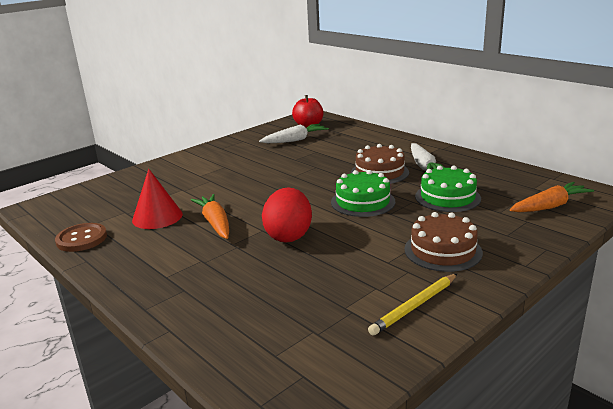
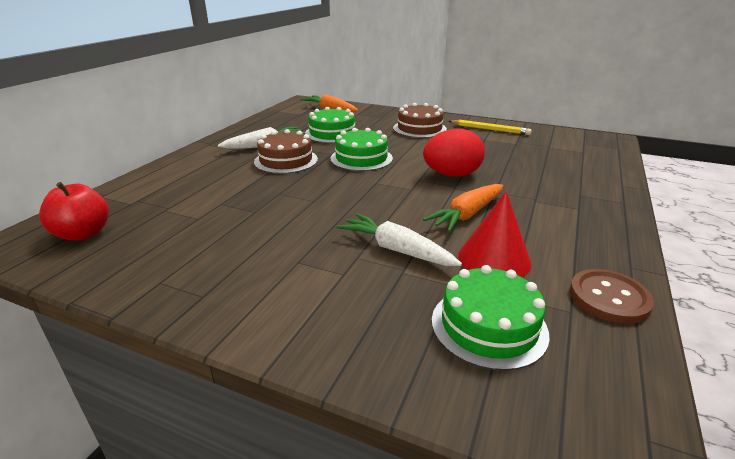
camera: 115 degrees left, 5 degrees up
(117, 200) = (488, 326): none -> green cake
(295, 140) = (165, 229): white carrot -> white carrot (396, 250)

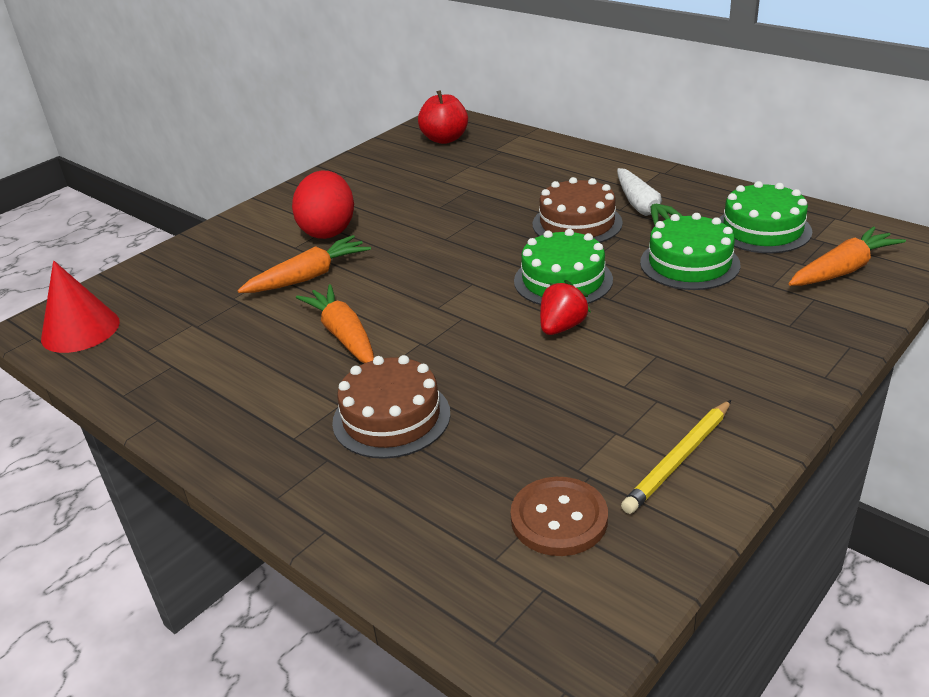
camera: 110 degrees right, 5 degrees up
(396, 250) = (309, 277): white carrot -> orange carrot
(411, 154) = (562, 327): none -> red strawberry
(419, 128) = (701, 360): brown cake -> brown cake (391, 417)
(452, 175) = (463, 350): red egg -> red egg (328, 230)
(488, 326) = (173, 303): green cake -> green cake (762, 229)
(494, 259) = (248, 330): red cone -> red cone (80, 330)
(609, 298) = (138, 379): brown button -> brown button (559, 518)

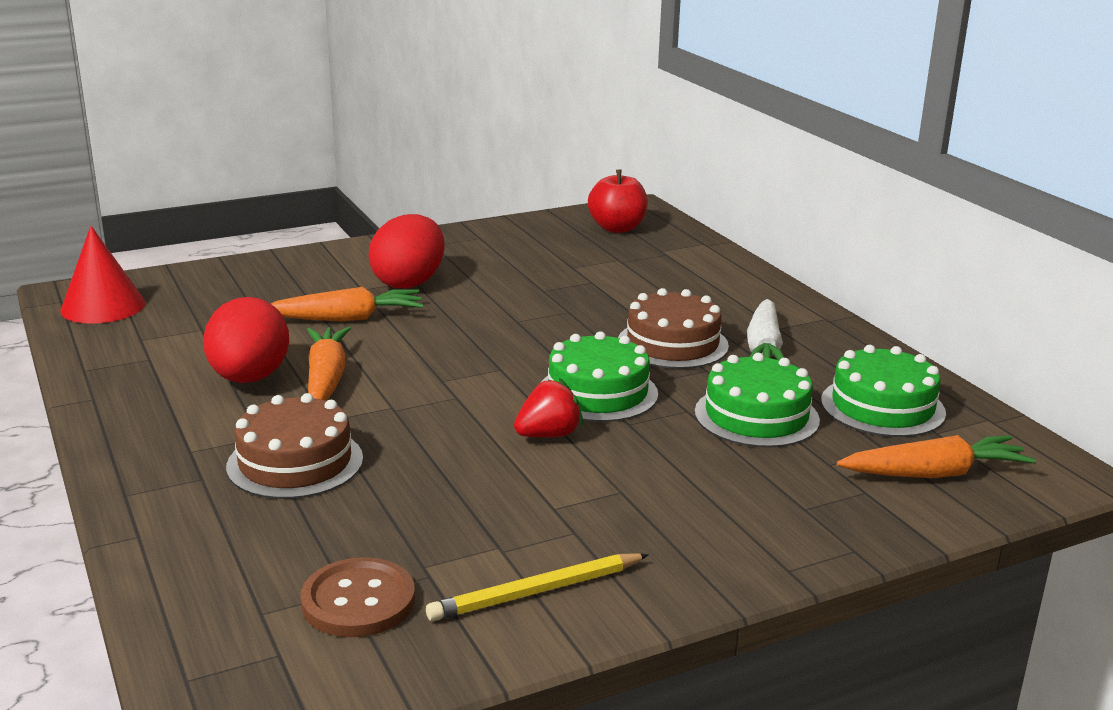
camera: 20 degrees right, 10 degrees down
(279, 356) = (249, 378): none -> red egg

